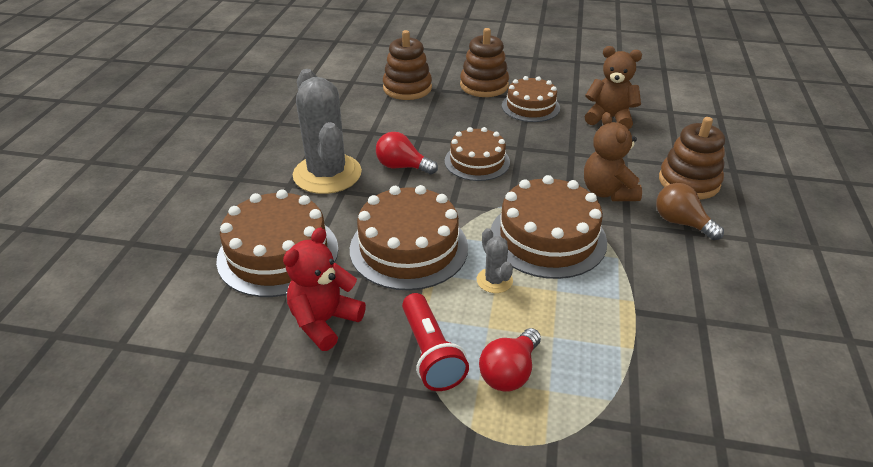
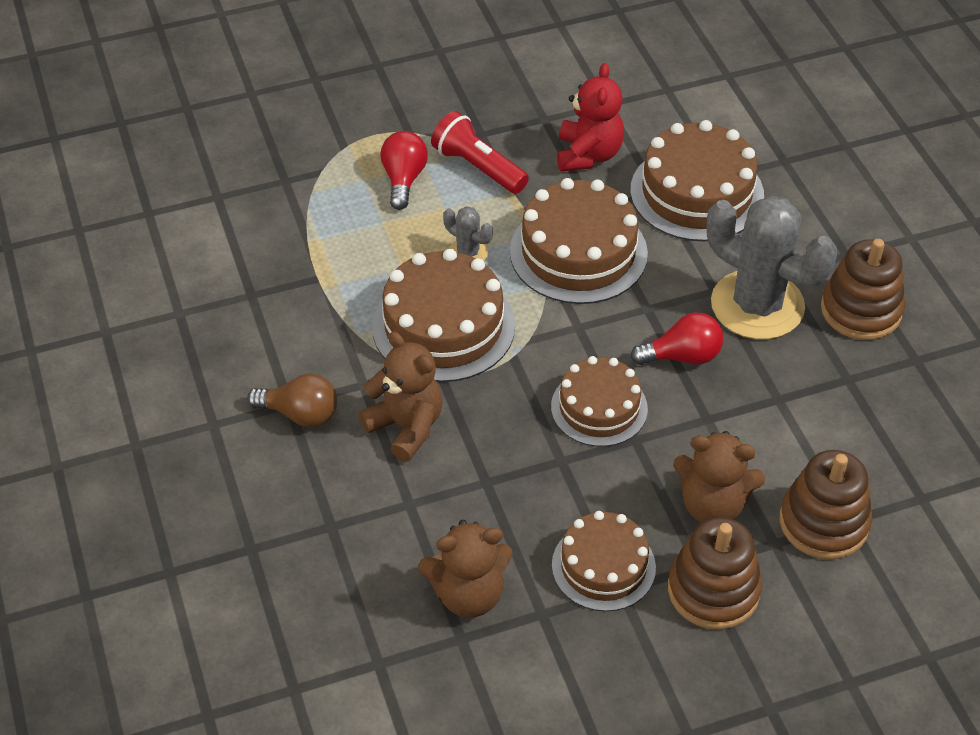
camera: 150 degrees right, 10 degrees up
(454, 108) = (712, 505): none -> brown teddy bear
(689, 182) = (308, 494): brown stacking toy -> brown stacking toy (861, 310)

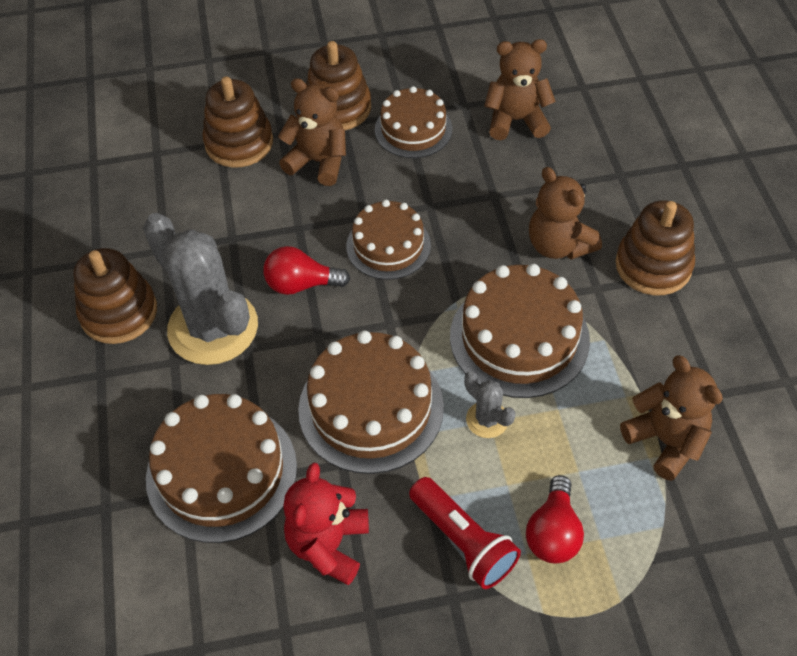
camera: 170 degrees left, 5 degrees up
(300, 414) = (653, 265): brown light bulb -> brown stacking toy
(303, 252) = (665, 441): none -> brown teddy bear

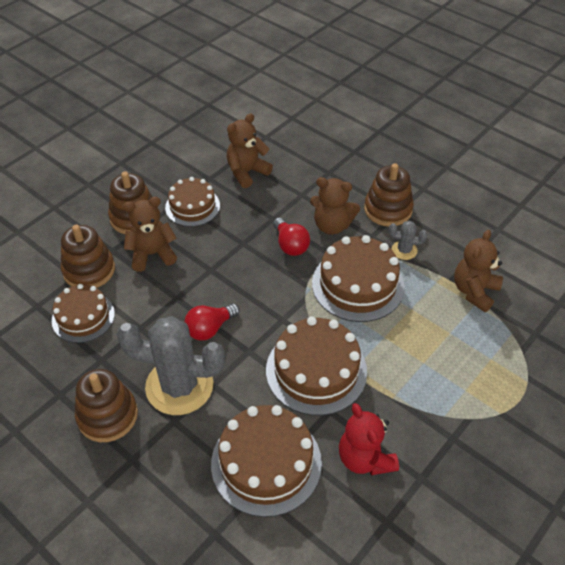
camera: 40 degrees left, 5 degrees down
(388, 245) = (240, 278): brown cake -> brown cake (83, 317)
(463, 541) = (430, 406): red flashlight -> none
(487, 419) = (382, 336): grey cactus -> grey cactus (404, 250)
(553, 532) = (467, 371): red light bulb -> red light bulb (290, 245)
(665, 441) = (474, 291): brown teddy bear -> brown teddy bear turned 75 degrees counterclockwise

